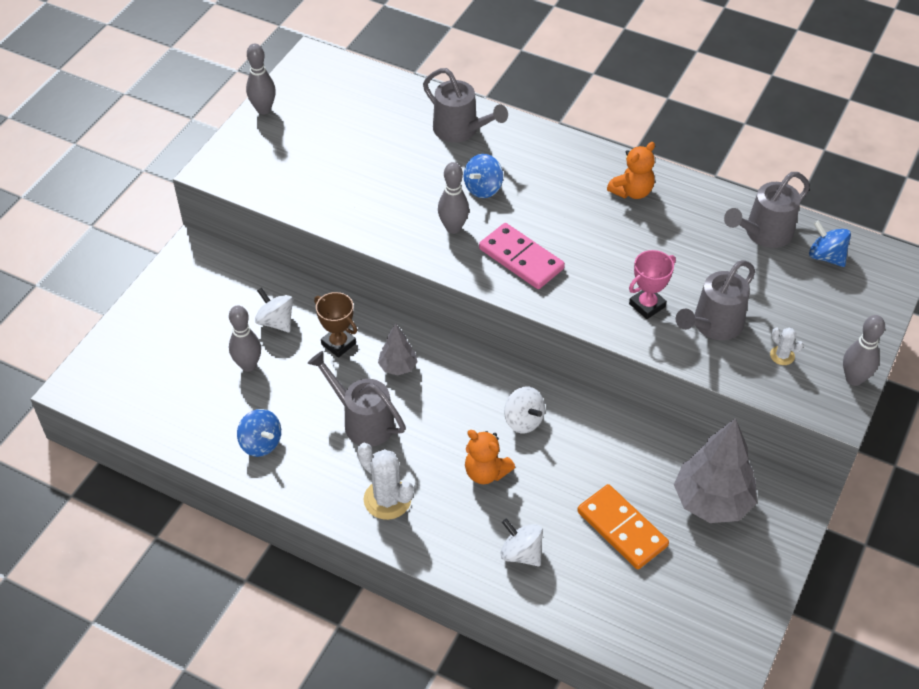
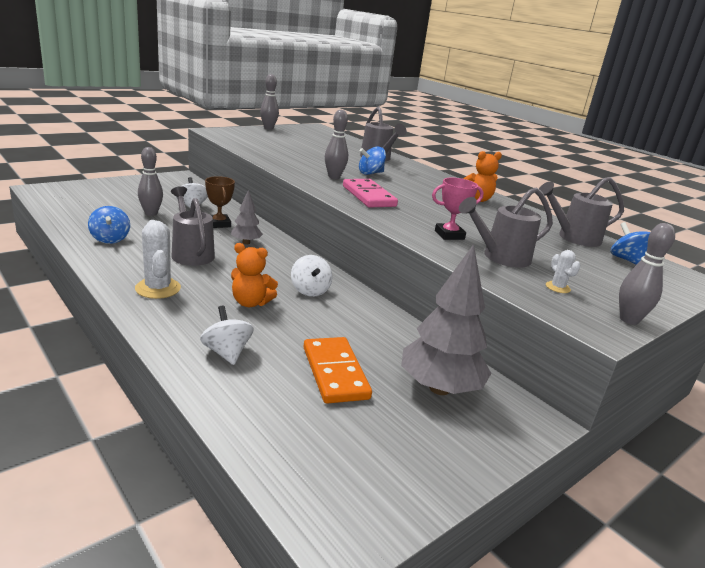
camera: 20 degrees right, 25 degrees down
(486, 472) = (251, 303): orange teddy bear -> orange teddy bear turned 45 degrees counterclockwise

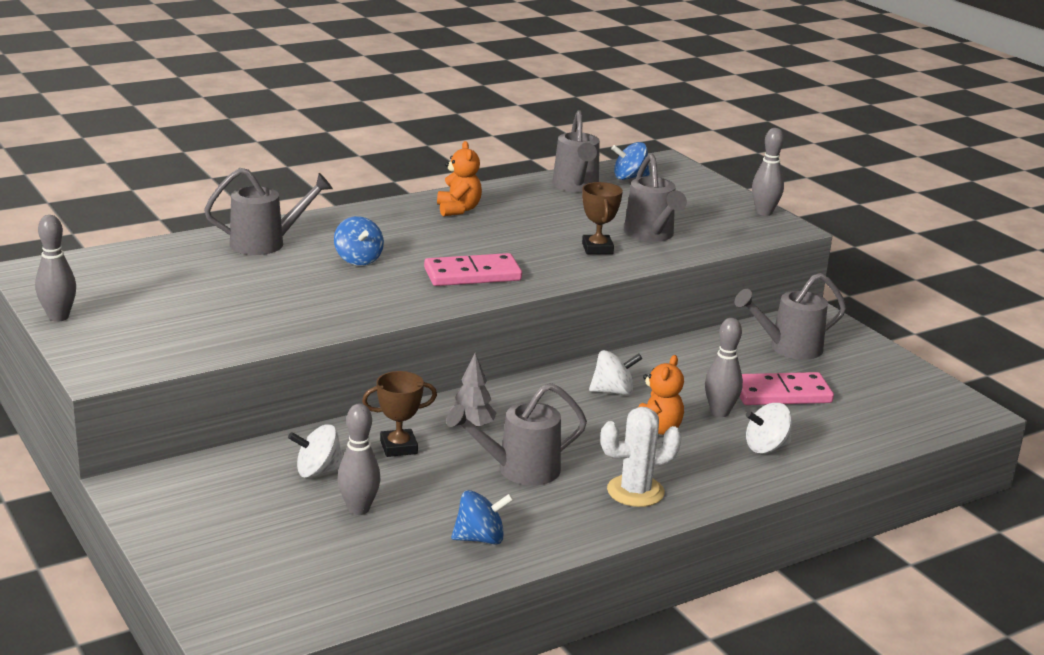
camera: 80 degrees left, 0 degrees up
(334, 177) = (389, 288): grey bowling pin -> grey bowling pin (720, 412)
(335, 373) = (781, 394): orange domino -> pink domino
(439, 388) = (788, 348): grey tree -> grey watering can
(449, 235) = (597, 248): pink trophy -> brown trophy
(557, 287) = (713, 225): white cactus -> none

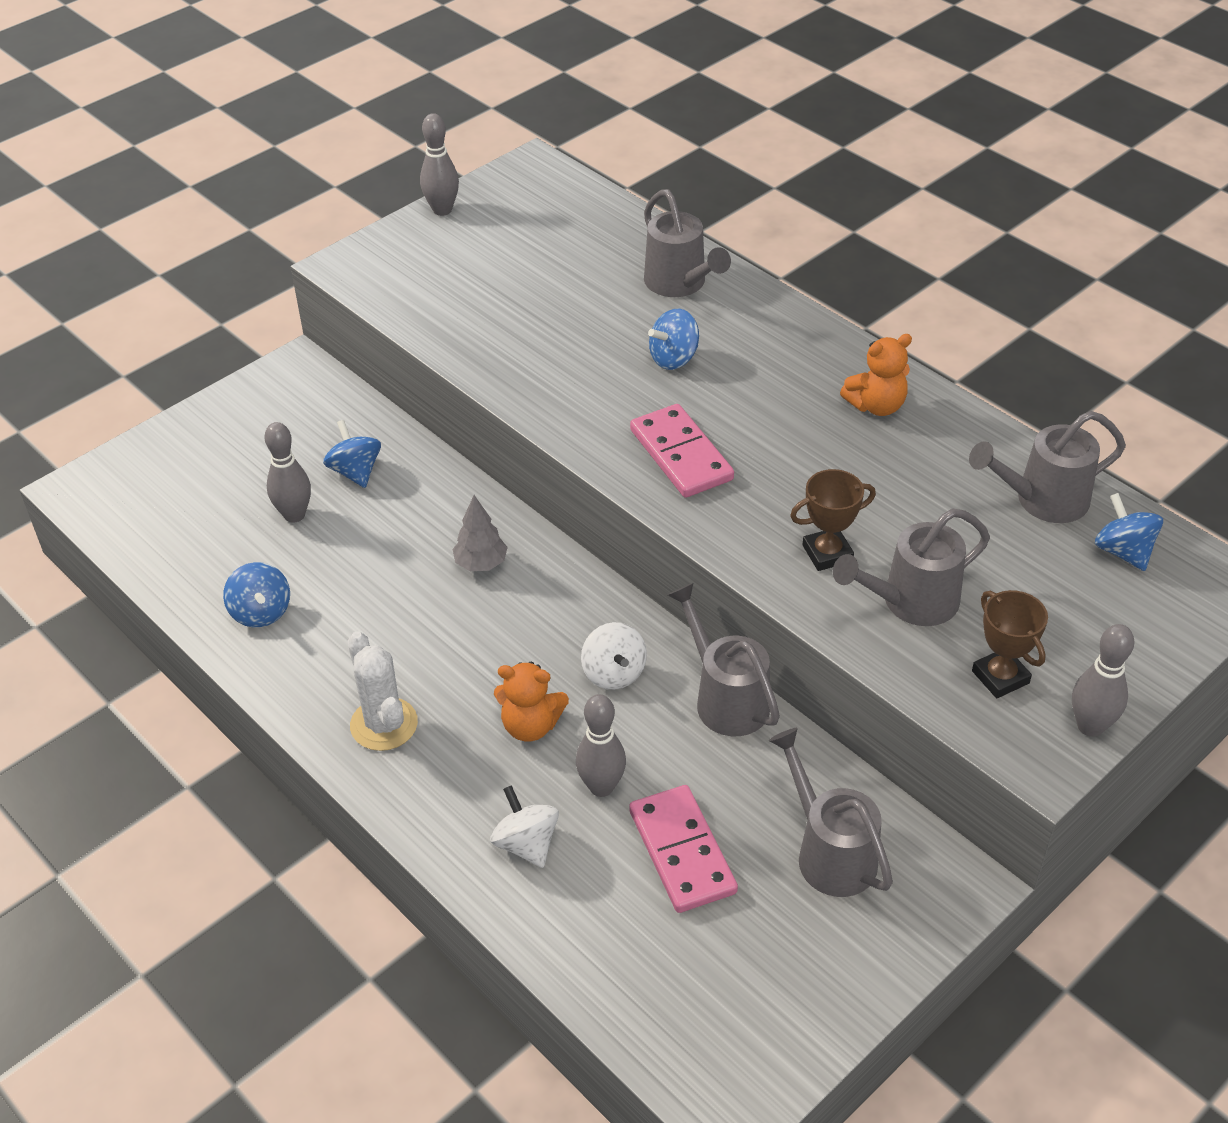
camera: 80 degrees right, 20 degrees up
(318, 471) = (355, 472): white spinning top -> blue spinning top
(398, 447) = (420, 517): brown trophy -> brown trophy (1000, 677)
(519, 470) = (402, 618): grey watering can -> grey watering can (725, 698)

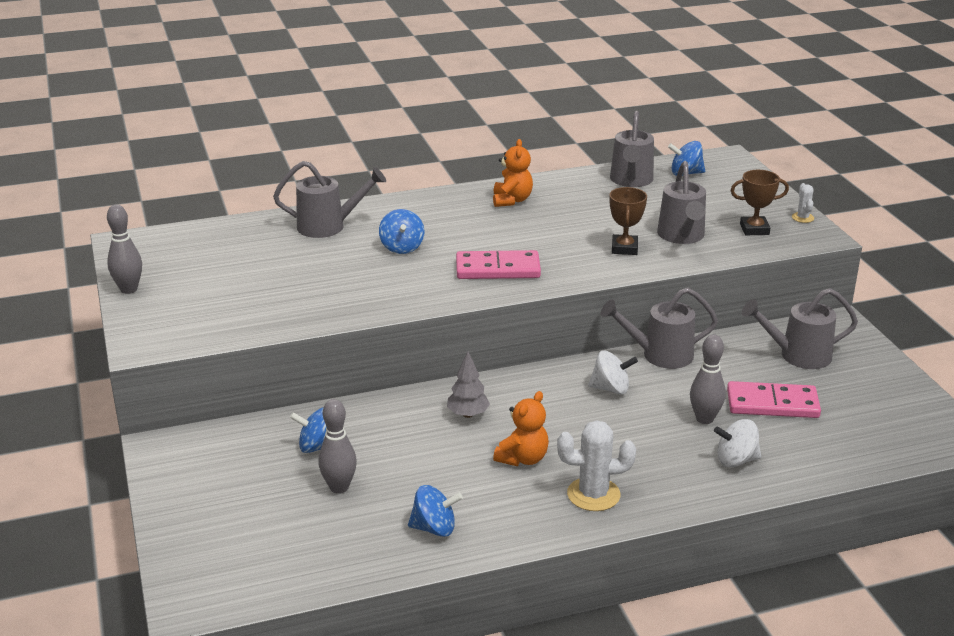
camera: 65 degrees left, 15 degrees down
(530, 725) = (635, 432): orange teddy bear -> orange teddy bear (523, 458)
(1090, 726) = (802, 218): grey bowling pin -> white cactus

